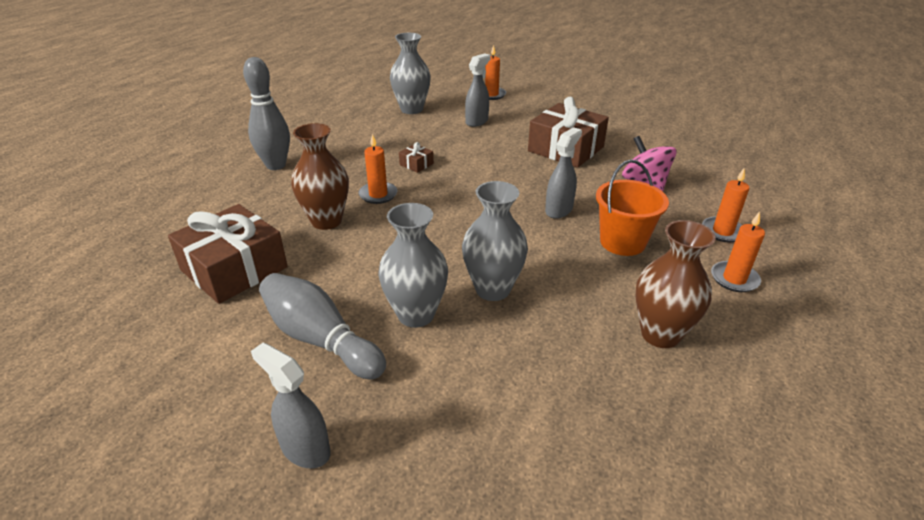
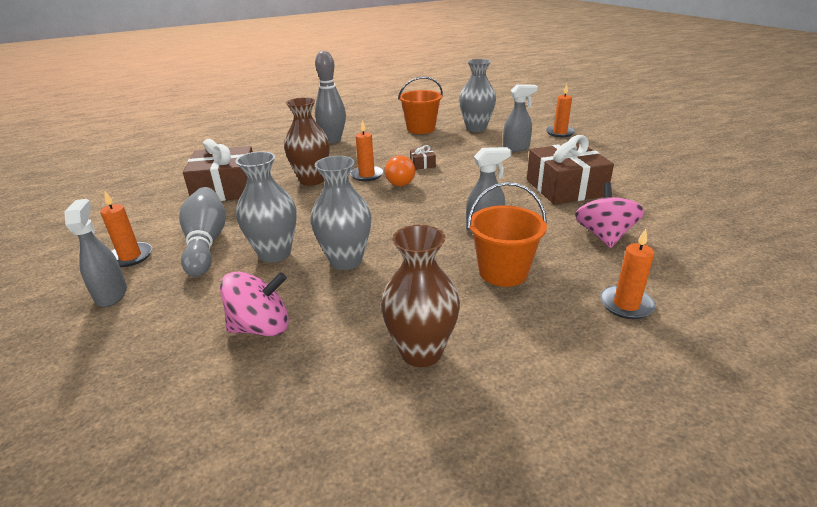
camera: 40 degrees right, 5 degrees down
(356, 124) = (421, 129): none -> orange bucket
(420, 190) = (399, 181): none -> orange light bulb
(516, 387) = (261, 327): none -> pink spinning top
(734, 279) = (570, 347): orange candle -> orange candle (130, 257)

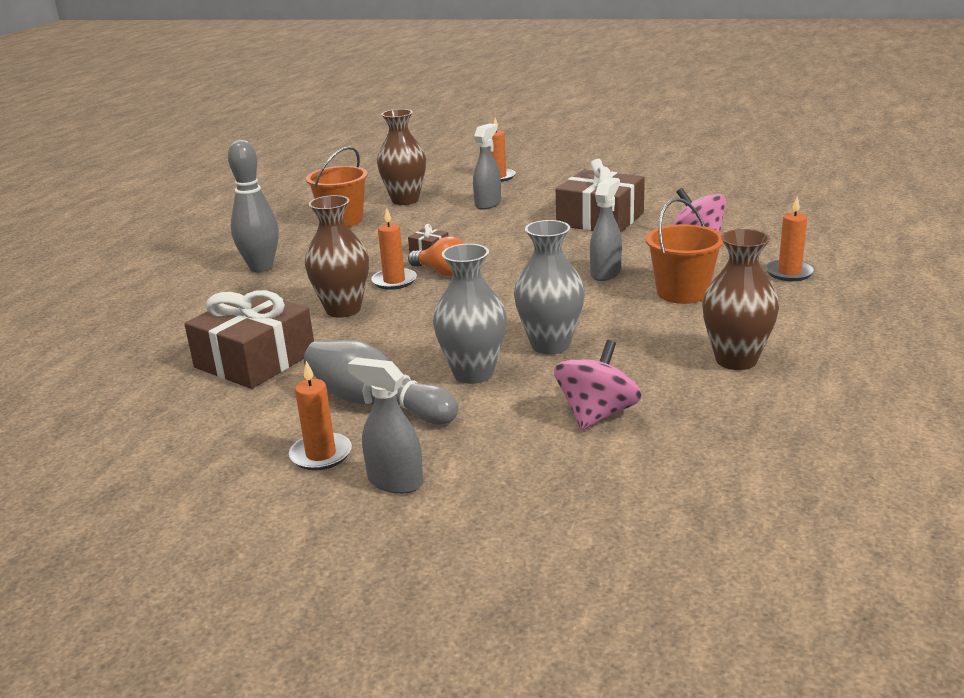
camera: 45 degrees left, 5 degrees down
(476, 128) = (405, 200): grey vase -> brown vase

